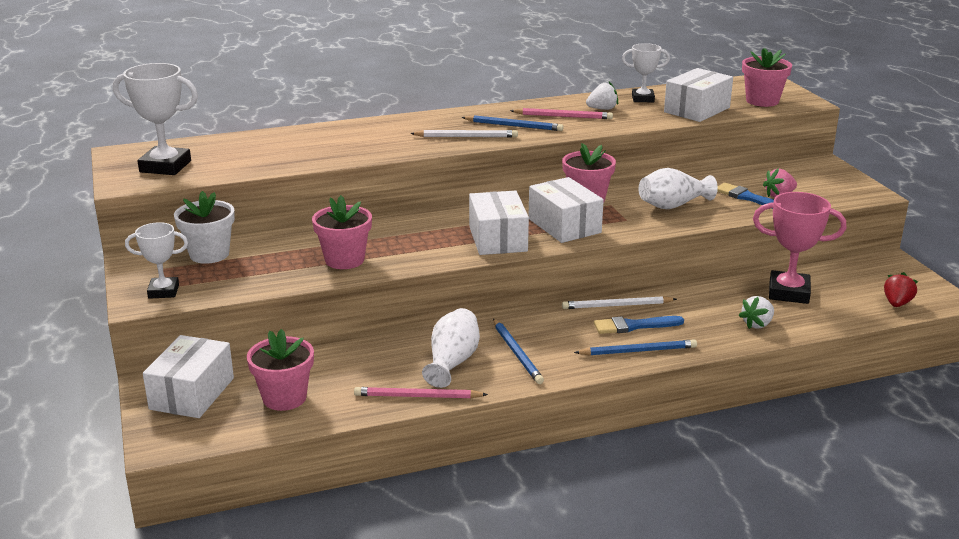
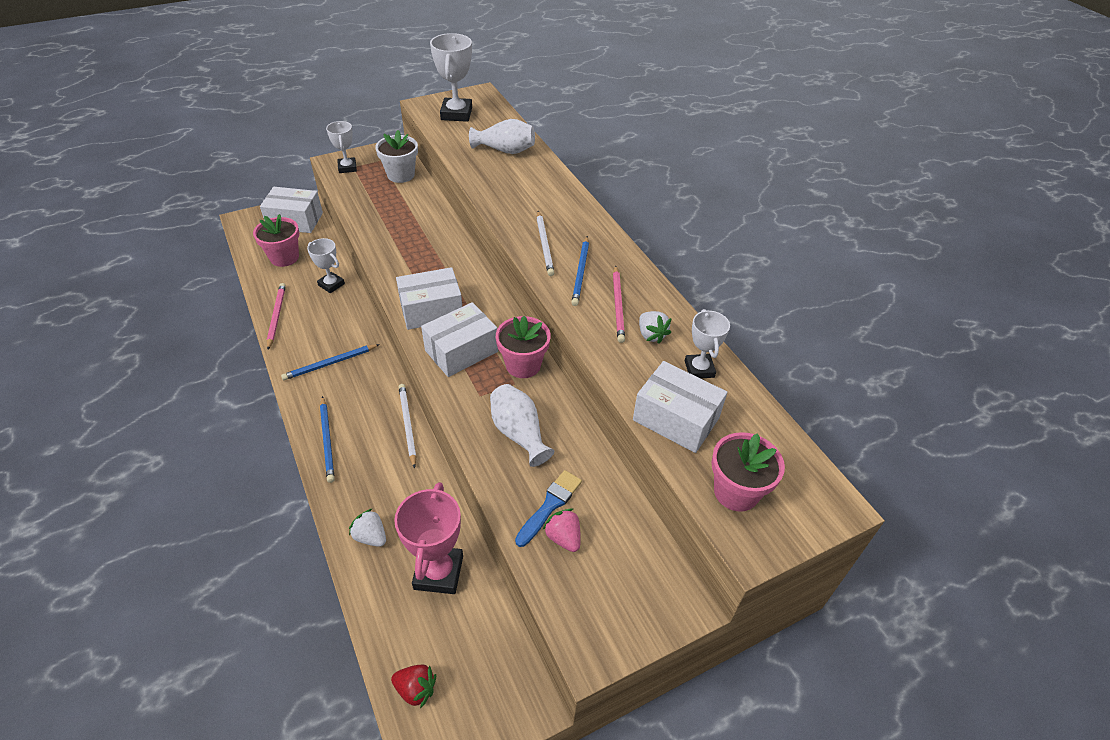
camera: 80 degrees right, 20 degrees up
(344, 260) = (391, 233): pink flower pot -> none
(364, 357) = (331, 284): none -> white trophy
(452, 362) = (320, 329): white vase -> white vase (505, 150)
(634, 326) = (370, 437): blue brush -> none

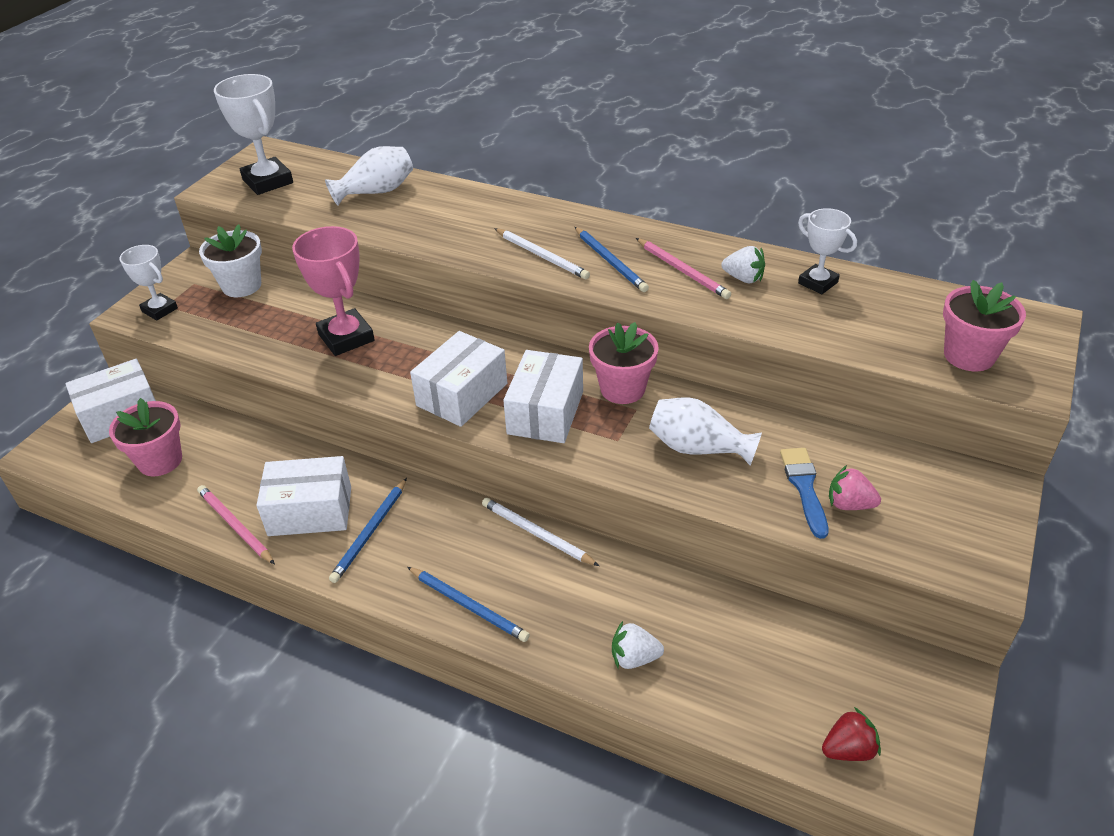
camera: 35 degrees left, 5 degrees down
(331, 284) = (263, 455): white trophy -> none
(438, 572) = (739, 638): pink trophy -> pink trophy (346, 337)
(676, 419) = (853, 331): white box -> white box (310, 511)

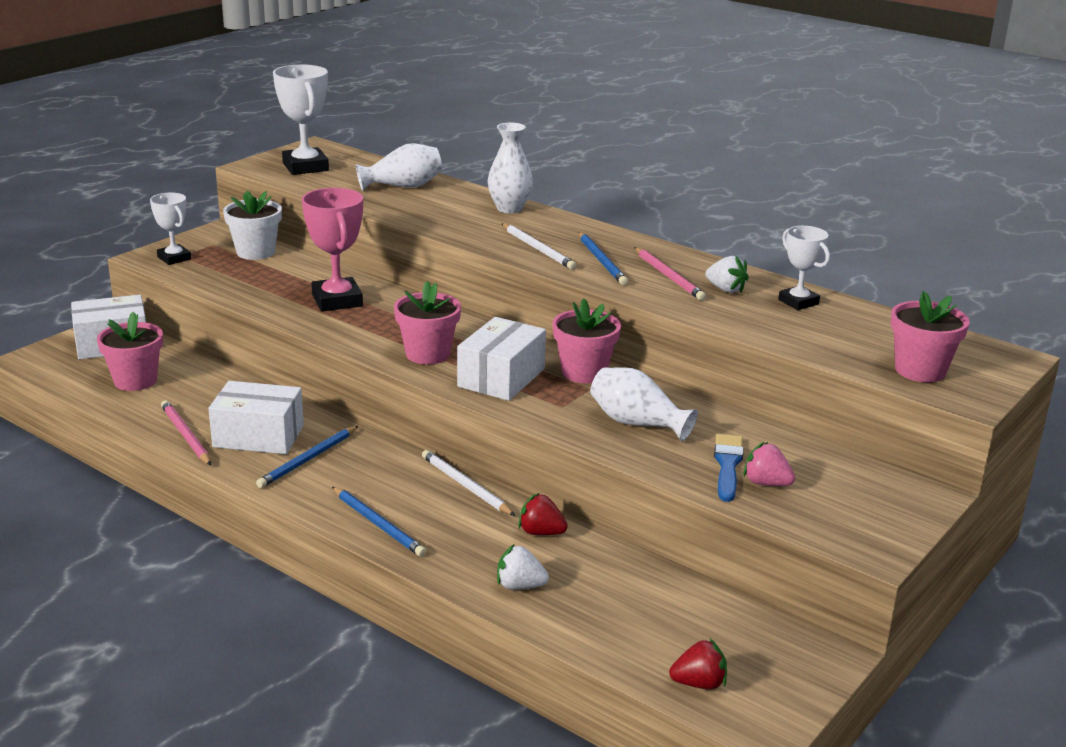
camera: 10 degrees right, 15 degrees down
(462, 394) = (428, 354): white box -> pink flower pot
(493, 204) = (509, 208): none -> white vase
(630, 580) = (541, 532): none -> red strawberry

